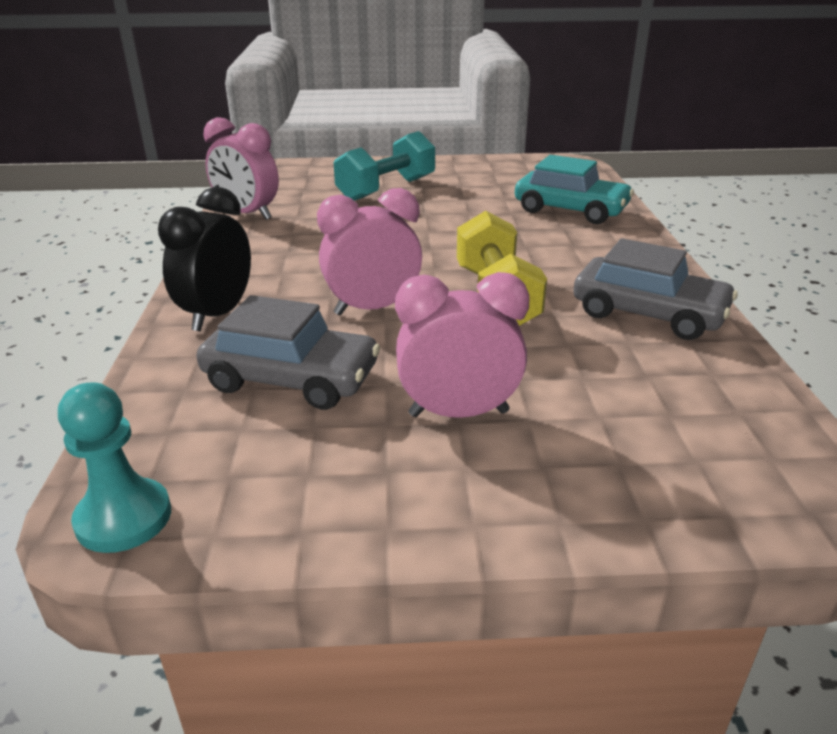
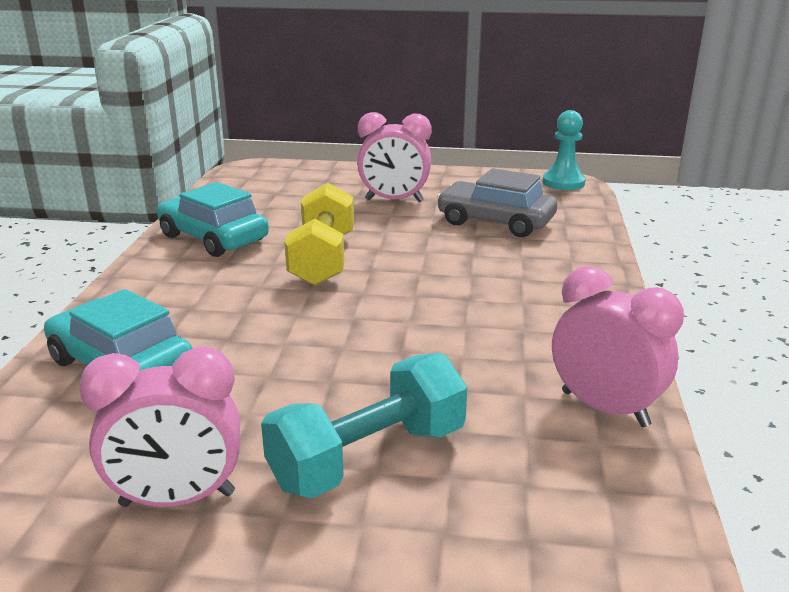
camera: 170 degrees left, 5 degrees down
(218, 315) = (568, 265): black clock -> none
(373, 309) = (433, 259): pink clock -> pink clock (177, 499)
(648, 313) = (213, 238): grey car -> turquoise car

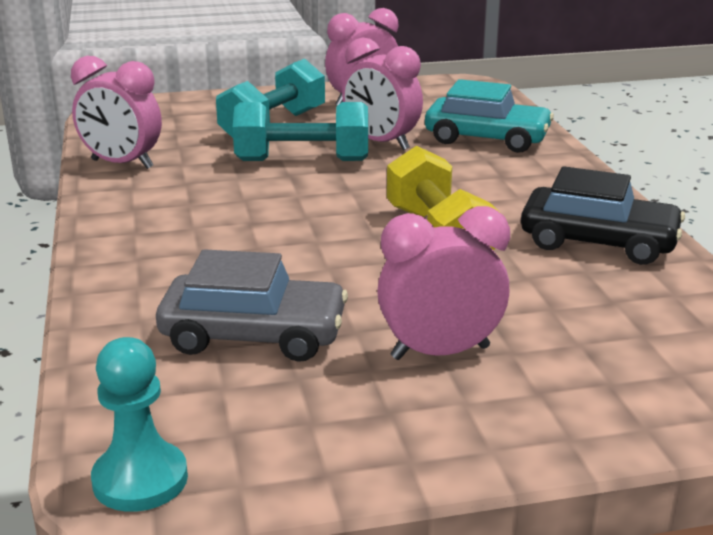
camera: 160 degrees right, 0 degrees up
(213, 238) = (598, 242): turquoise car -> black car
(253, 383) = (381, 143): none -> pink clock
(373, 370) = (302, 160): none -> turquoise dumbbell

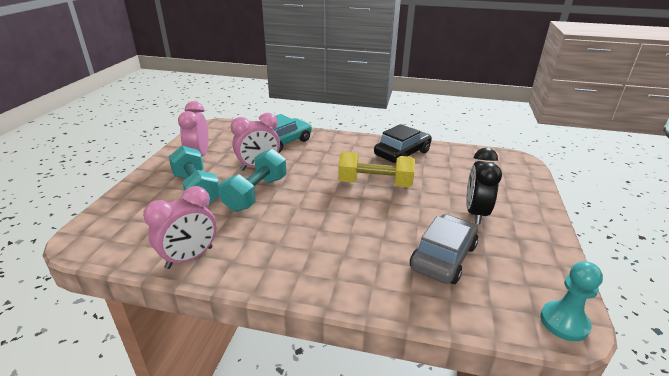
camera: 65 degrees left, 5 degrees up
(440, 352) = (475, 213): pink clock -> black clock

